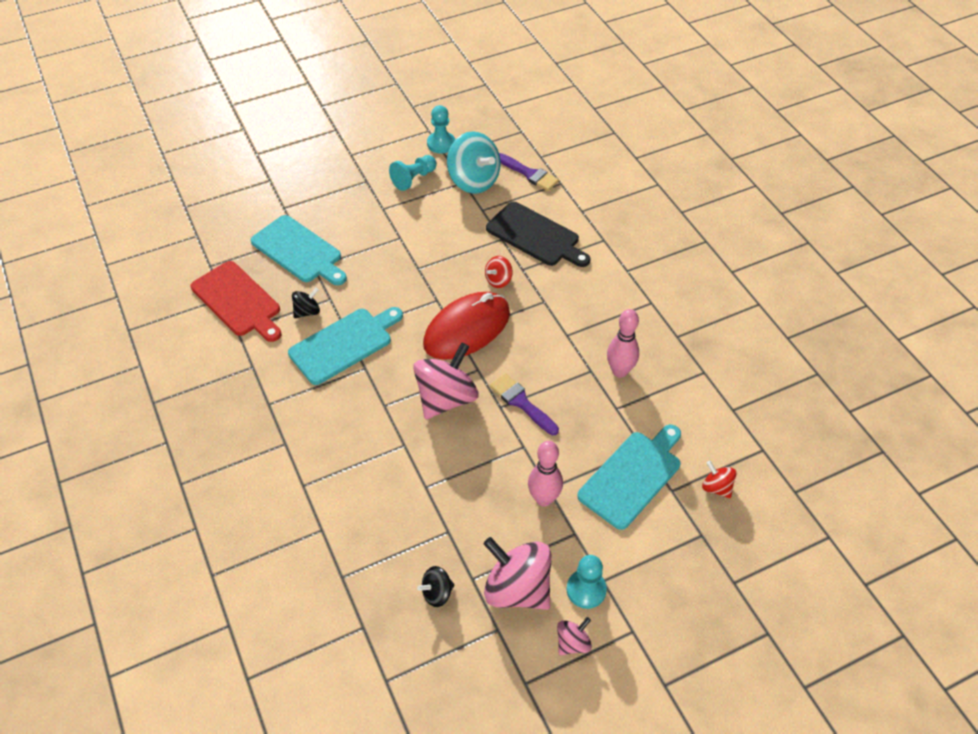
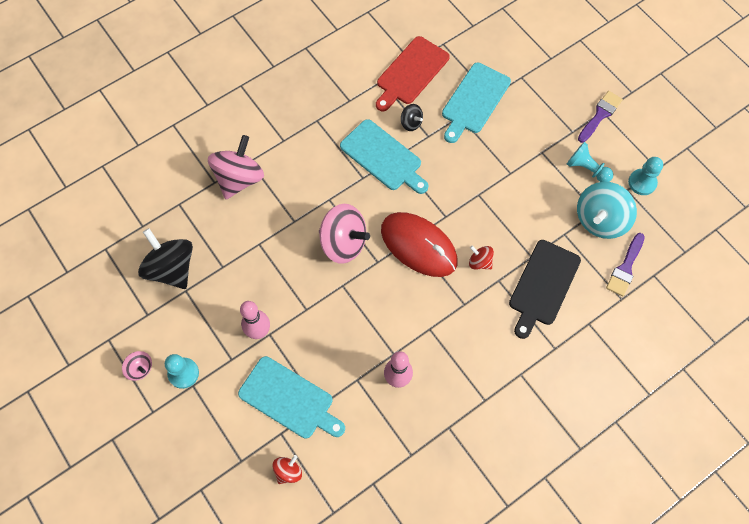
camera: 80 degrees right, 15 degrees up
(437, 593) = (171, 268): black spinning top -> black spinning top, size x2.04
(517, 588) = (180, 323): pink spinning top -> pink spinning top (239, 178)
(521, 403) = (349, 301): purple brush -> purple brush (600, 115)

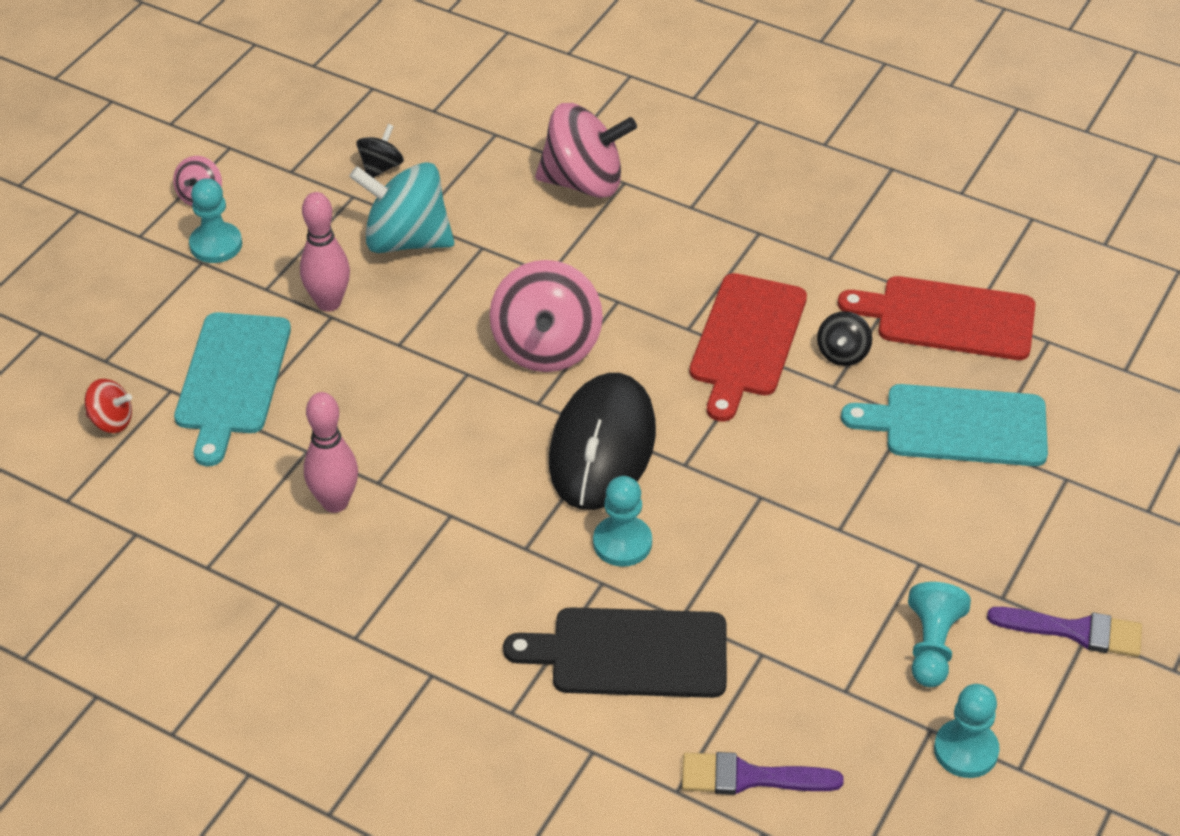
camera: 65 degrees right, 20 degrees down
(171, 268) = (381, 167): black spinning top -> black spinning top, size x0.49
(383, 157) = (746, 341): turquoise cutting board -> red cutting board
(418, 245) = (602, 446): red mouse -> black mouse
(479, 262) = (622, 543): red spinning top -> turquoise pawn
(600, 220) = (830, 703): turquoise spinning top -> turquoise spinning top (406, 240)

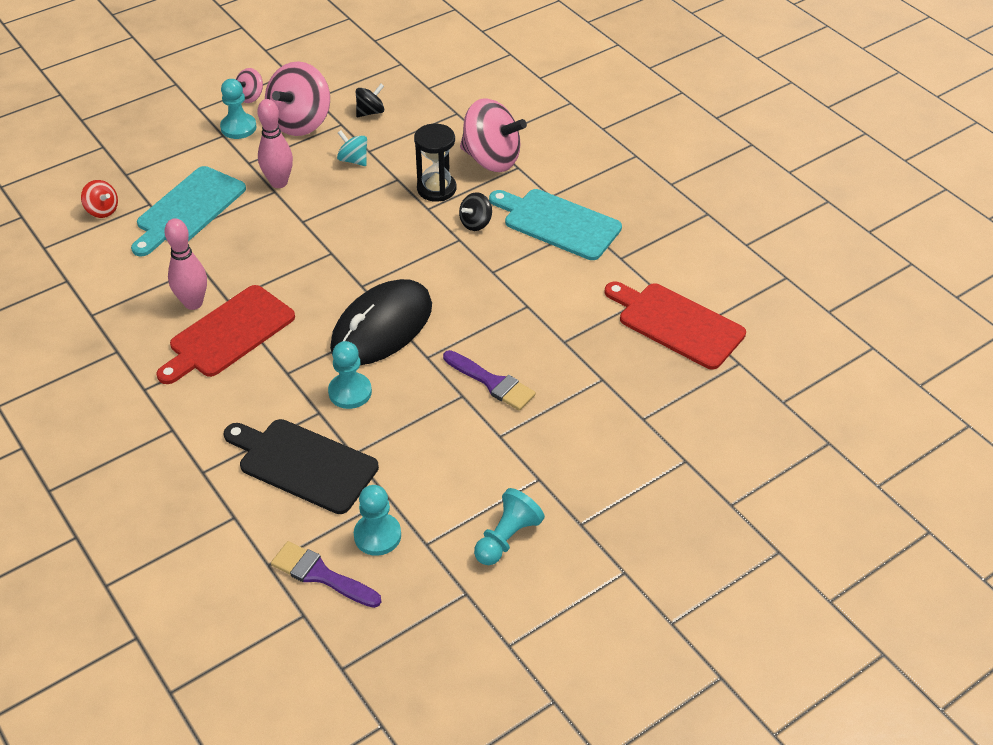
camera: 25 degrees right, 0 degrees up
(406, 240) = (353, 160): turquoise spinning top -> turquoise spinning top, size x0.49
(542, 244) = (436, 189): none -> black hourglass
(546, 347) = (392, 253): pink spinning top -> pink spinning top (301, 122)
(746, 341) = (525, 292): red cutting board -> red cutting board (228, 334)
(842, 353) = (585, 322): black spinning top -> black spinning top (476, 223)
(957, 425) = (631, 397): turquoise cutting board -> turquoise cutting board (558, 223)
(965, 750) = (479, 617): turquoise pawn -> turquoise pawn (377, 535)
(1075, 631) = (616, 567): purple brush -> purple brush (492, 382)

